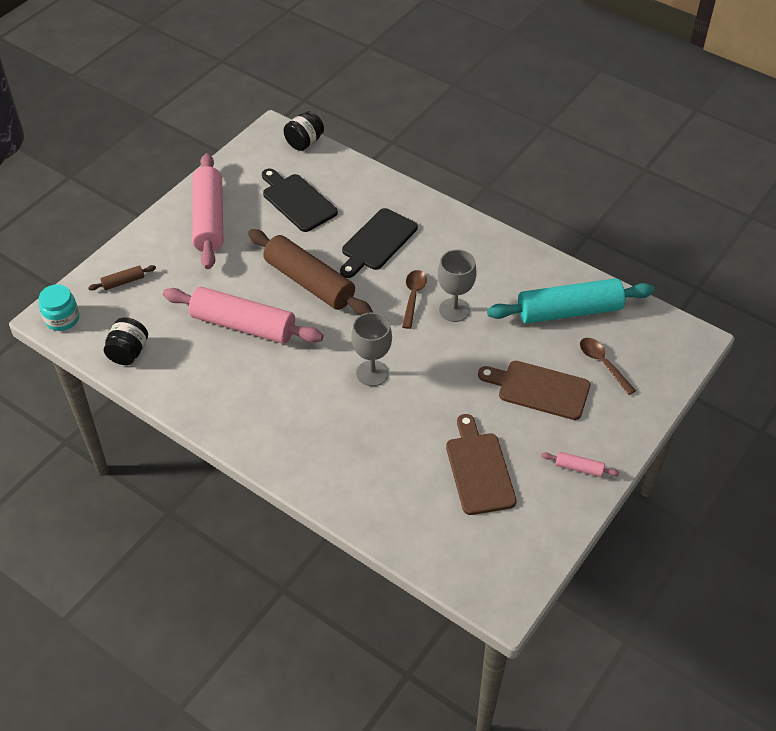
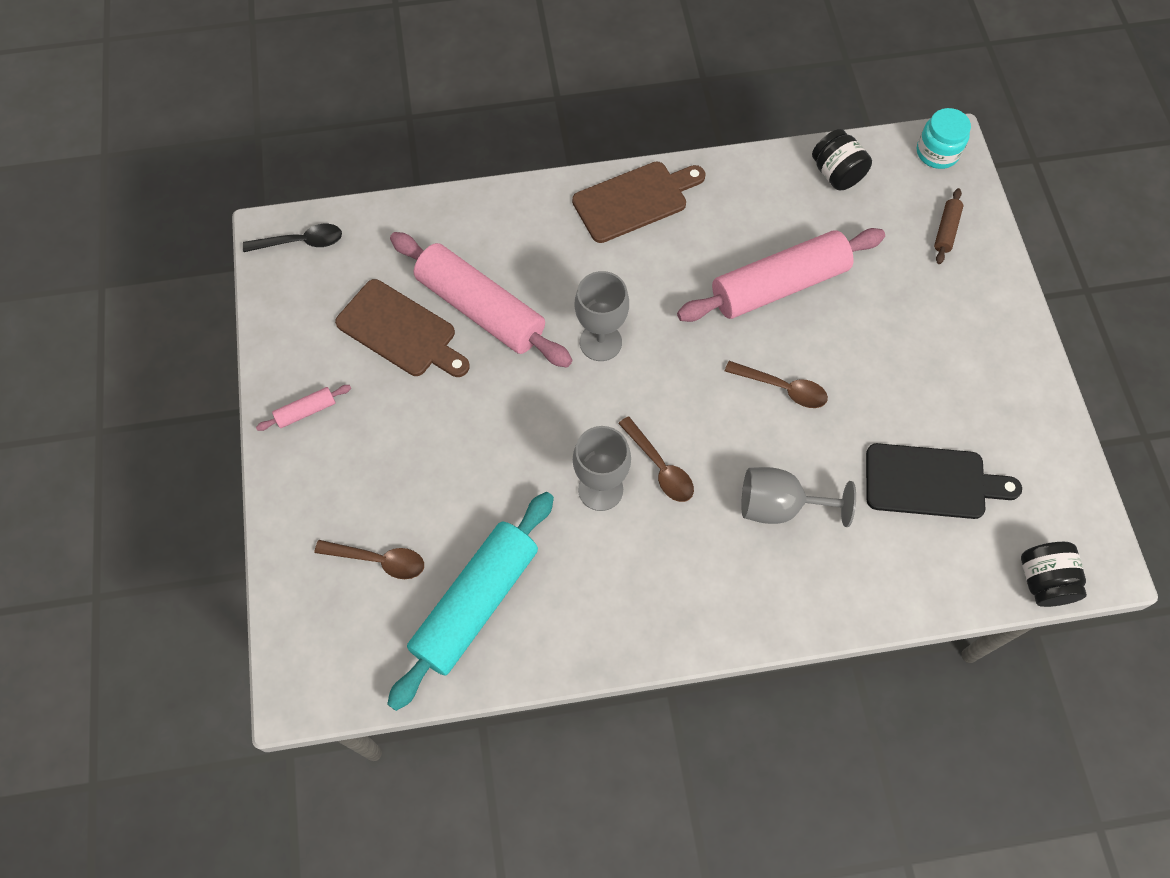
camera: 135 degrees right, 15 degrees up
(209, 219) = (979, 371): pink rolling pin -> pink rolling pin (481, 309)
(309, 282) = (782, 388): brown rolling pin -> brown spoon
(377, 242) = (779, 506): black cutting board -> grey goblet
(489, 581) = (301, 242): none -> black spoon
(539, 389) = (420, 467): brown cutting board -> brown cutting board (634, 200)

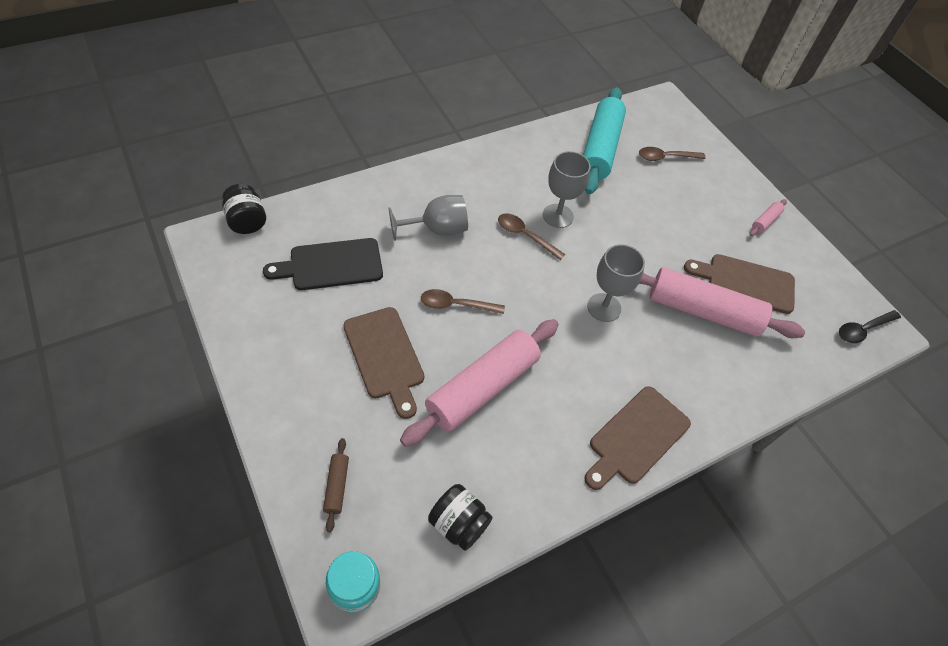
camera: 155 degrees right, 10 degrees down
(880, 345) = (385, 356): none -> brown cutting board

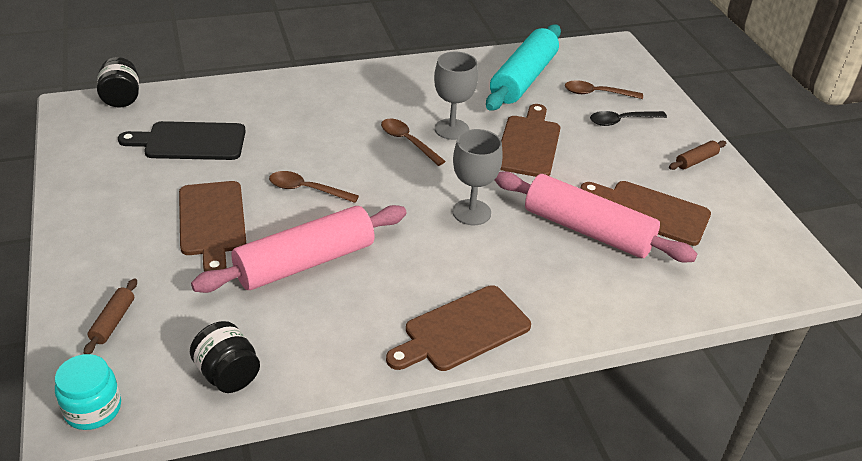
camera: 15 degrees right, 15 degrees down
(437, 229) = (314, 126): grey goblet -> none
(627, 223) = (528, 144): none -> brown cutting board
(765, 221) = (696, 160): pink rolling pin -> brown rolling pin
(863, 330) = (783, 272): black spoon -> black spoon (622, 121)

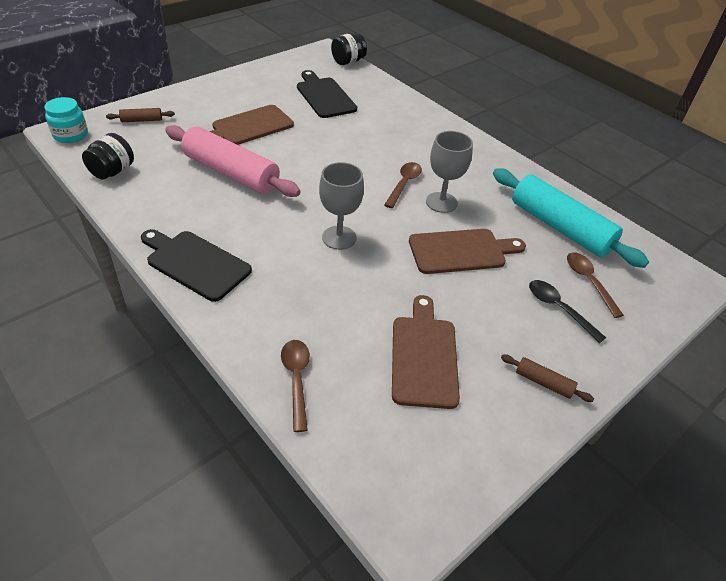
camera: 65 degrees right, 5 degrees up
(307, 190) = (309, 153): brown spoon -> brown spoon (296, 380)
(462, 330) = (195, 263): brown cutting board -> black cutting board
(523, 79) = (560, 227): turquoise rolling pin -> turquoise rolling pin turned 45 degrees clockwise
(587, 230) = (363, 314): pink rolling pin -> none

